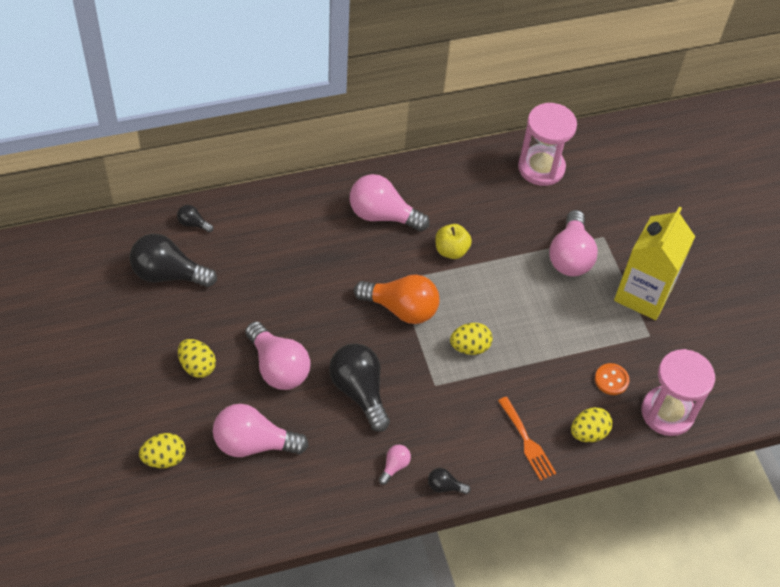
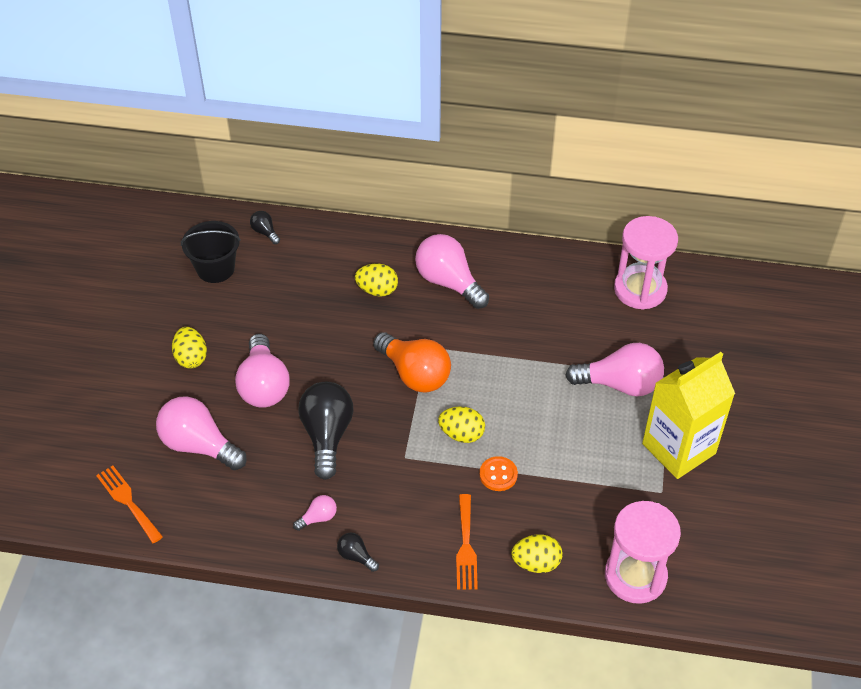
camera: 30 degrees right, 5 degrees down
(164, 458) = (112, 428): yellow egg -> yellow egg (377, 290)
(168, 274) = (215, 268): black light bulb -> black bucket
(221, 519) = (128, 501): none -> orange fork
(451, 250) = (498, 337): yellow apple -> none
(570, 256) = (620, 384): pink light bulb -> pink light bulb turned 120 degrees counterclockwise
(611, 380) = (592, 520): orange button -> orange button (498, 475)

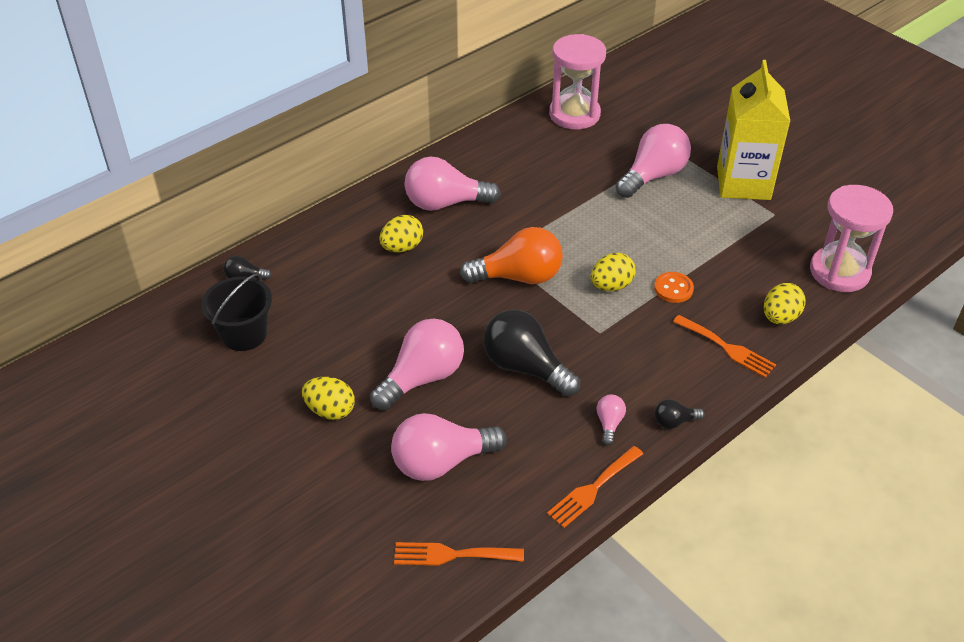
camera: 50 degrees left, 5 degrees down
(249, 544) = (593, 489): none -> orange fork
(264, 385) = (422, 378): pink light bulb -> pink light bulb turned 75 degrees counterclockwise

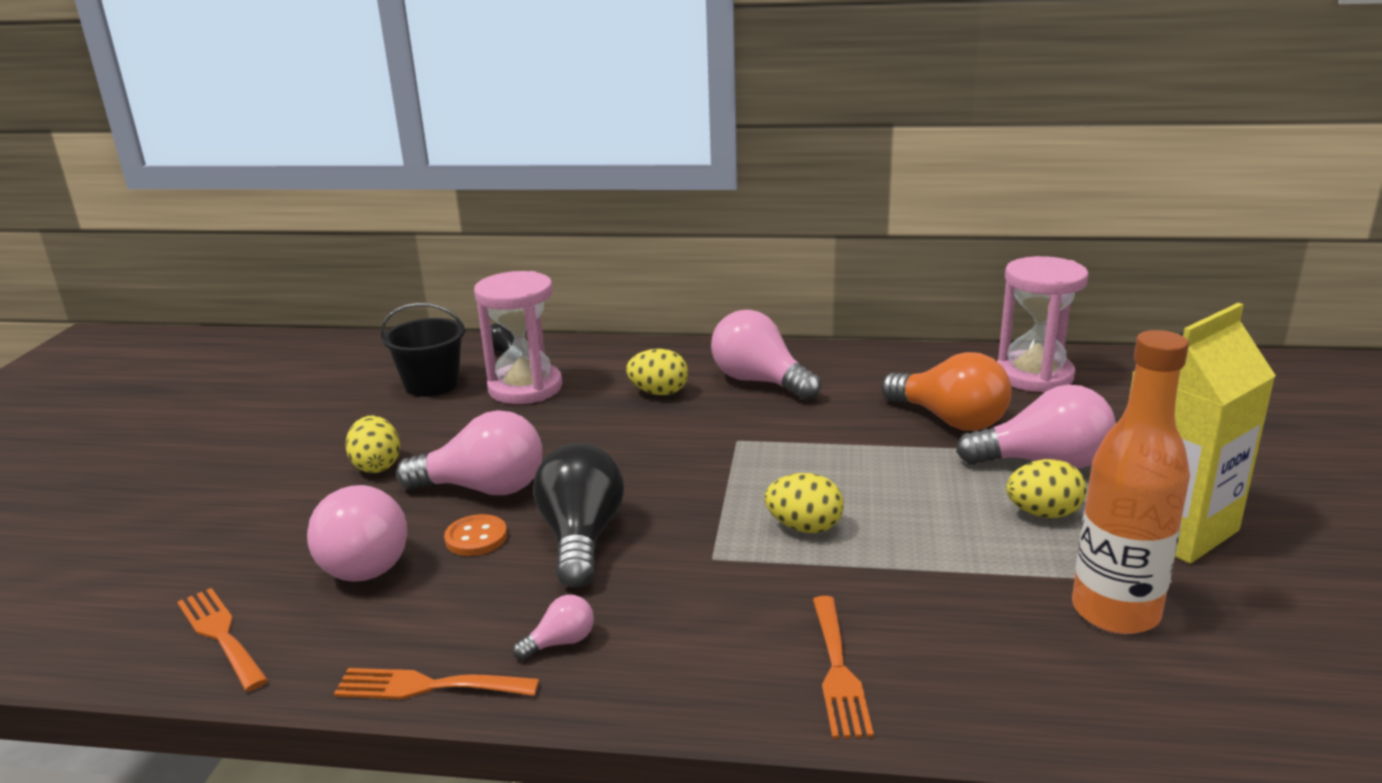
camera: 50 degrees right, 20 degrees down
(441, 462) = (366, 559): pink light bulb -> pink light bulb turned 135 degrees counterclockwise
(518, 277) = (720, 467): orange light bulb -> orange light bulb (950, 420)
(673, 288) = (876, 572): orange button -> orange button (476, 538)
(674, 422) = (630, 695): black light bulb -> none
(775, 244) = (1115, 612): none -> orange bottle
(780, 317) = (978, 690): yellow egg -> yellow egg (1043, 513)
(839, 272) = (1180, 702): pink hourglass -> pink hourglass (525, 388)

